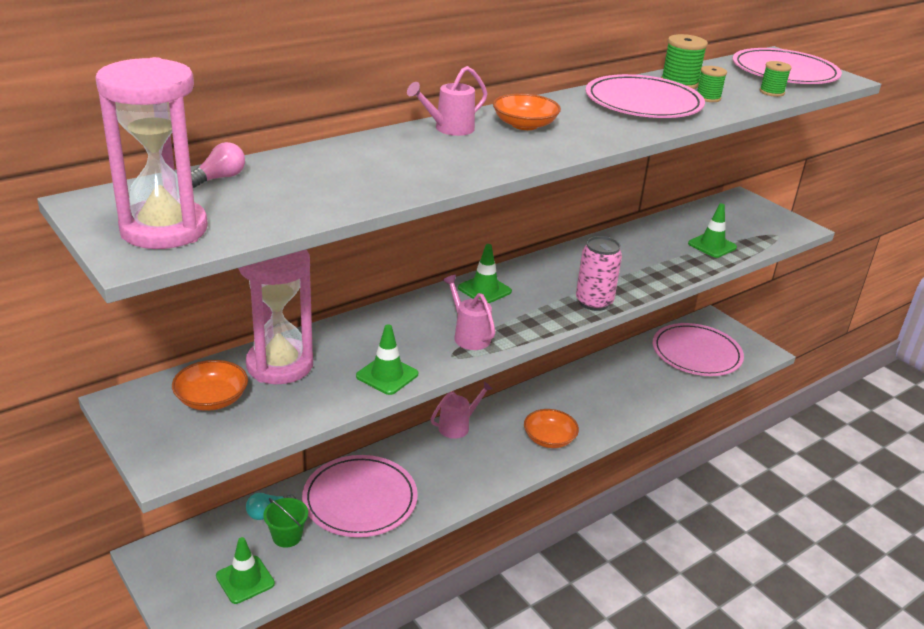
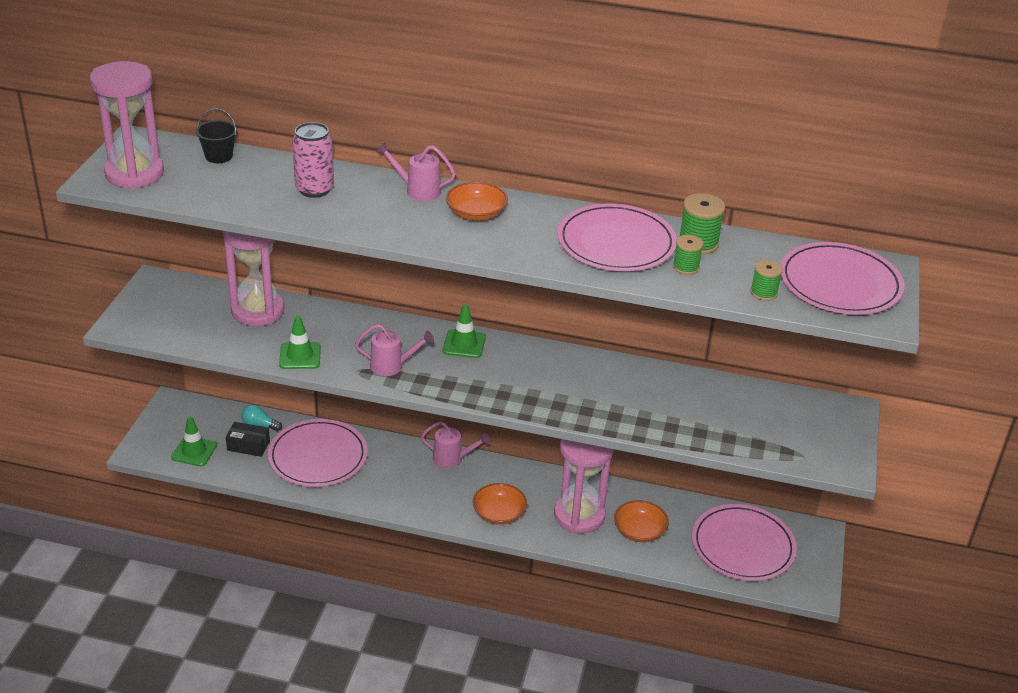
camera: 50 degrees right, 5 degrees up
(212, 399) = (194, 307): orange bowl -> orange bowl (639, 531)
(219, 178) = (219, 156): pink light bulb -> black bucket
(287, 536) = (248, 445): green bucket -> black box
(469, 336) = (392, 366): pink watering can -> pink watering can turned 75 degrees clockwise
(593, 402) = (579, 515): none -> pink hourglass
(594, 302) = (521, 401): pink can -> pink can (314, 189)
(712, 245) = (718, 426): green traffic cone -> none

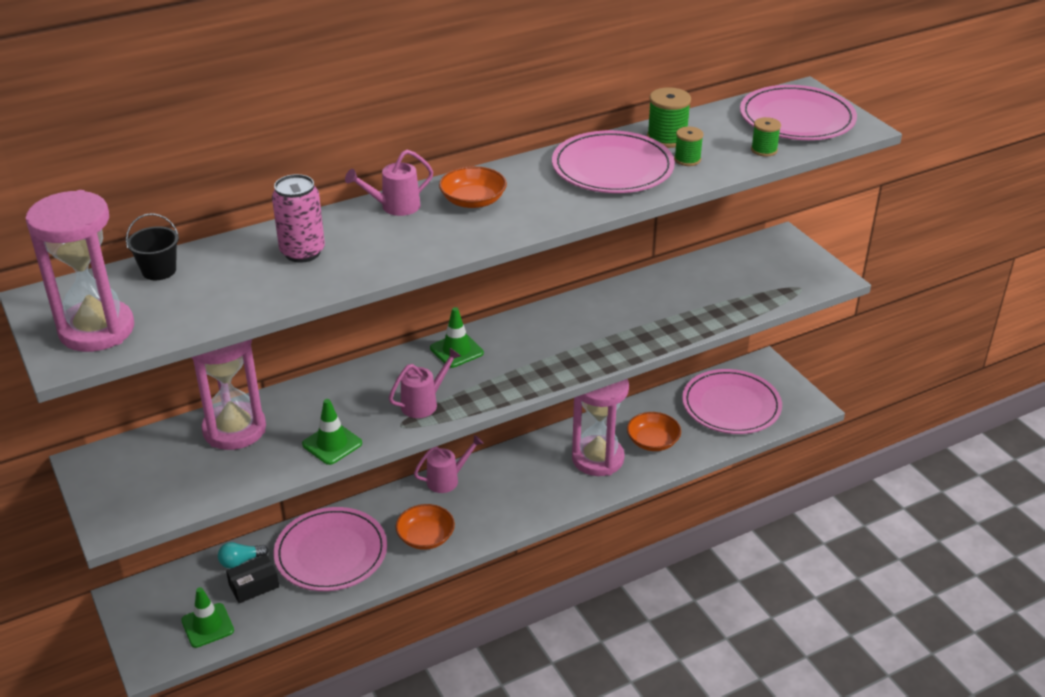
camera: 40 degrees left, 0 degrees up
(499, 513) = (538, 497): orange bowl -> orange bowl (425, 537)

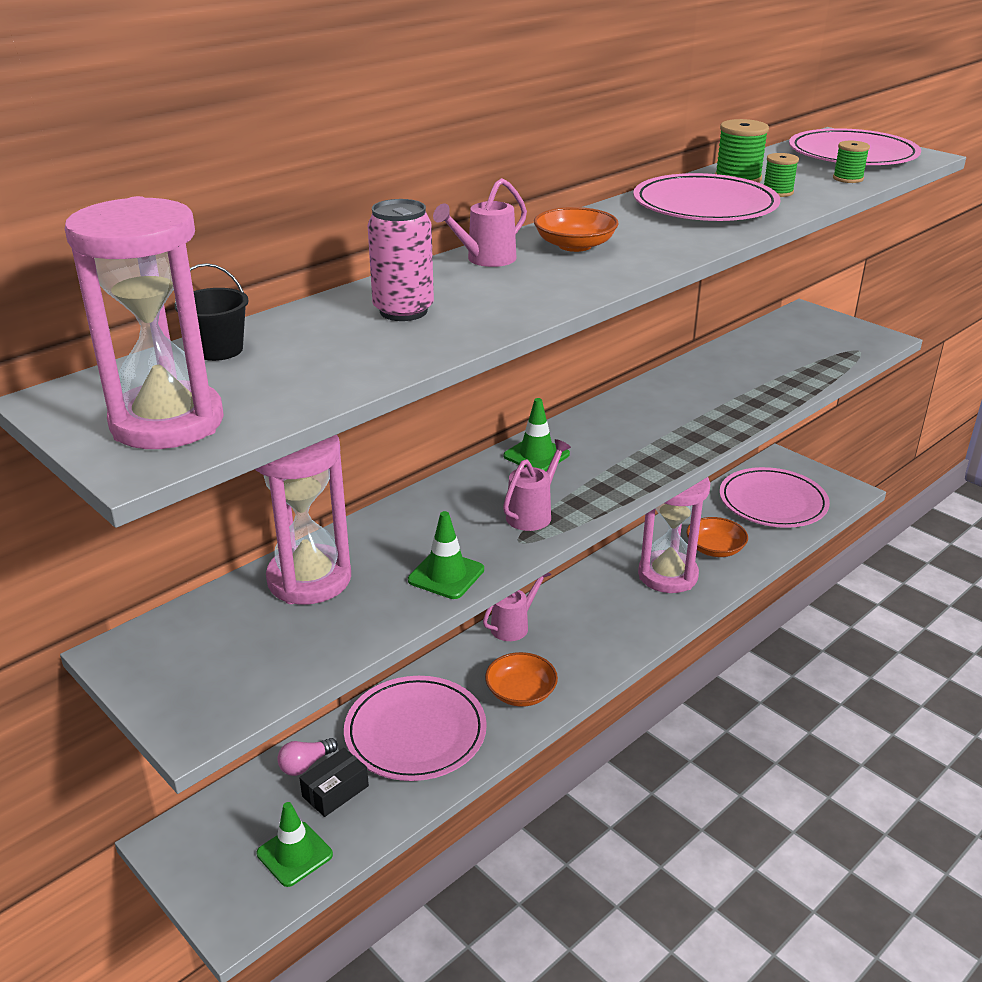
camera: 15 degrees left, 5 degrees down
(241, 561) = (305, 764): turquoise light bulb -> pink light bulb

